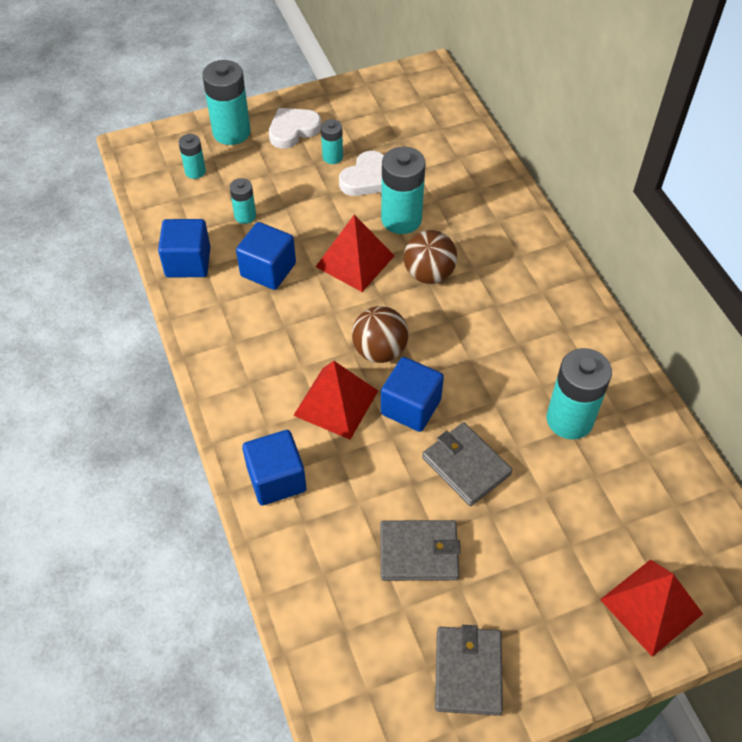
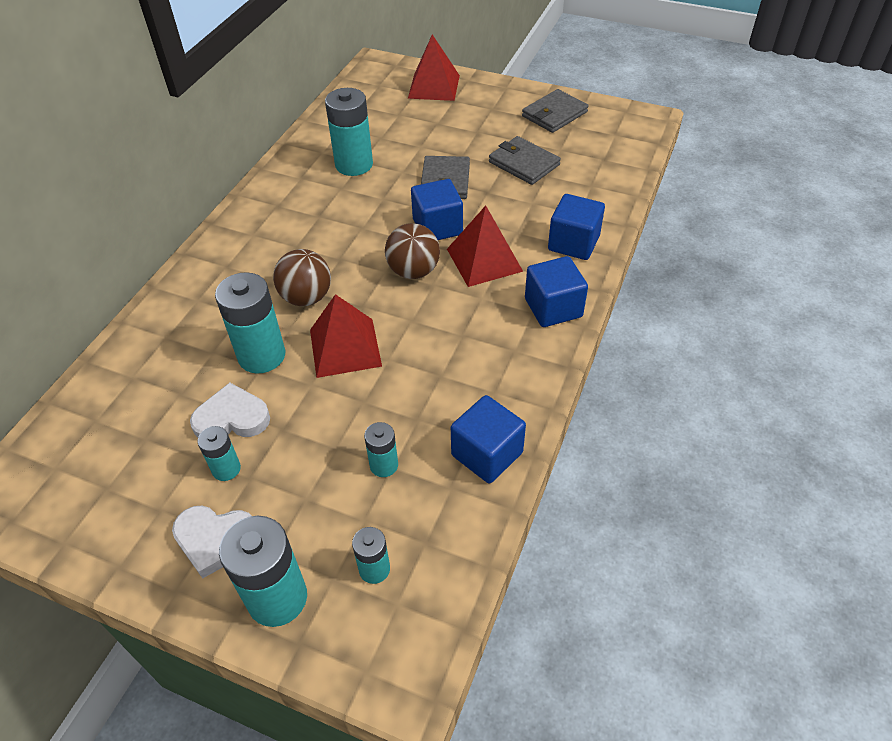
camera: 135 degrees left, 5 degrees down
(268, 270) = (423, 392): blue cube -> blue cube (553, 308)

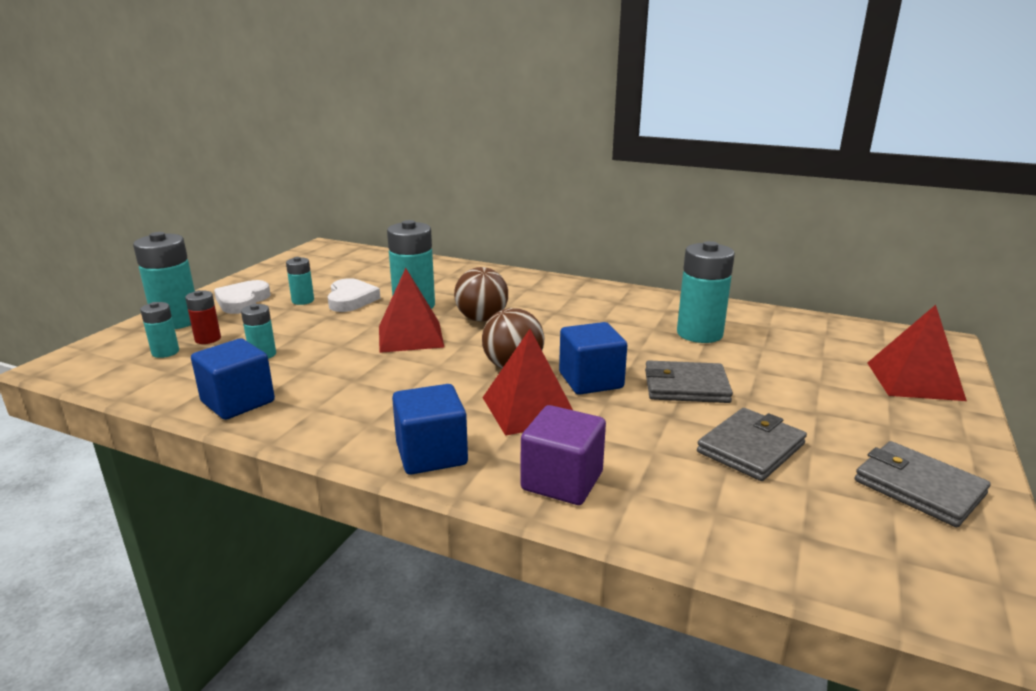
camera: 90 degrees right, 25 degrees down
(339, 536) = (208, 339): none -> red battery
(573, 243) = (562, 481): blue cube -> purple cube

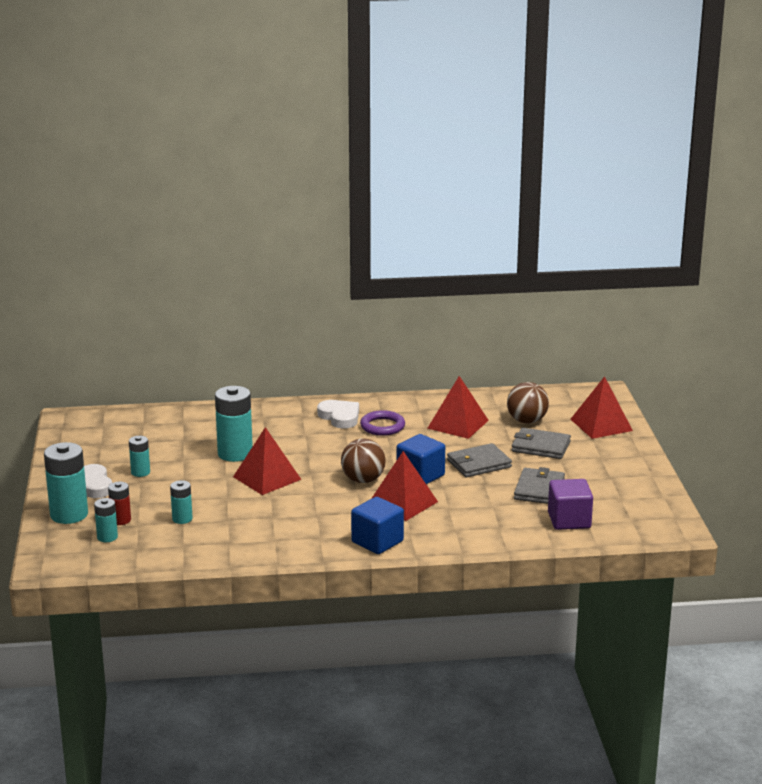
camera: 30 degrees left, 0 degrees up
(238, 402) = (219, 550): blue cube -> none
(351, 299) = (178, 461): white heart -> white heart (340, 417)
(482, 319) = (299, 451): brown ball -> brown ball (527, 421)
(562, 481) = (460, 533): purple cube -> purple cube (569, 520)
(604, 316) = (382, 426): none -> purple ring
(699, 334) = (457, 424): turquoise battery -> red pyramid
(918, 487) = (627, 486): grey wallet -> grey wallet (540, 446)

